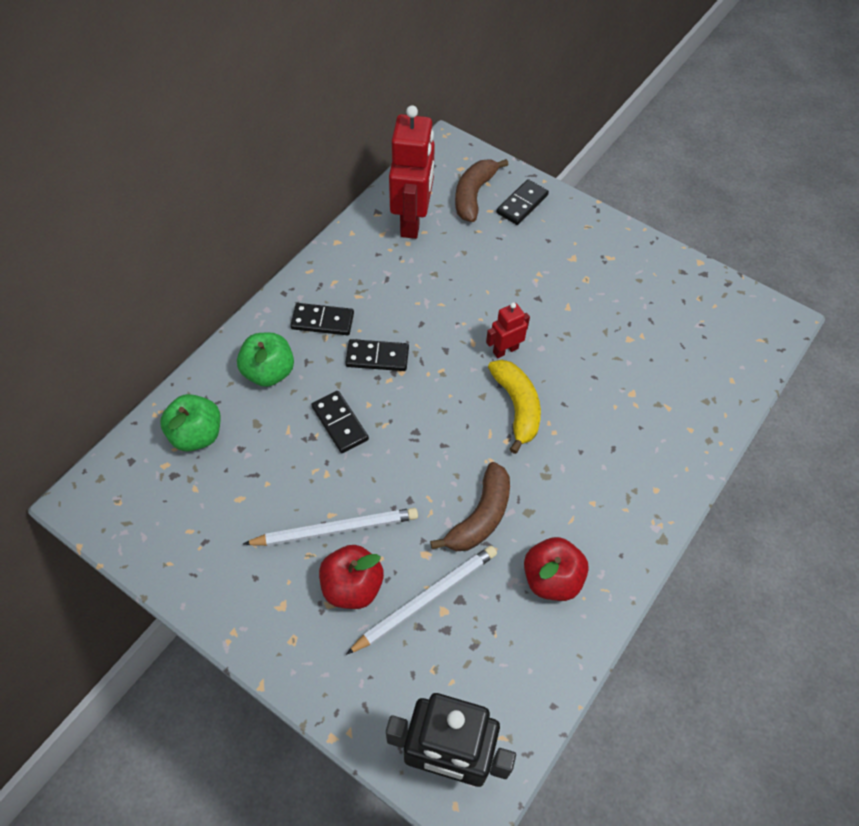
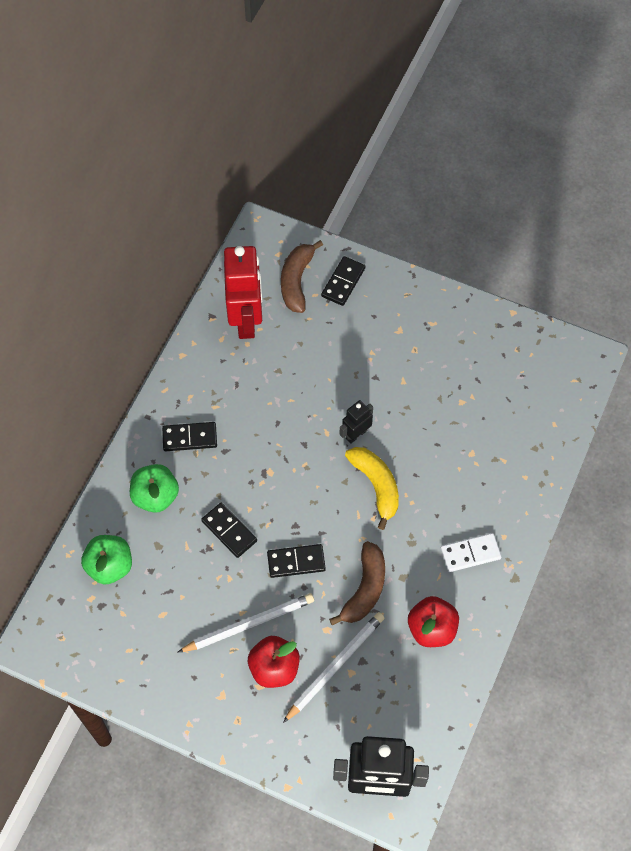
camera: 10 degrees left, 5 degrees up
(377, 357) = (246, 463): black domino -> black domino (296, 562)
(505, 350) = (356, 434): red robot -> black robot
(613, 501) = (470, 553): none -> white domino

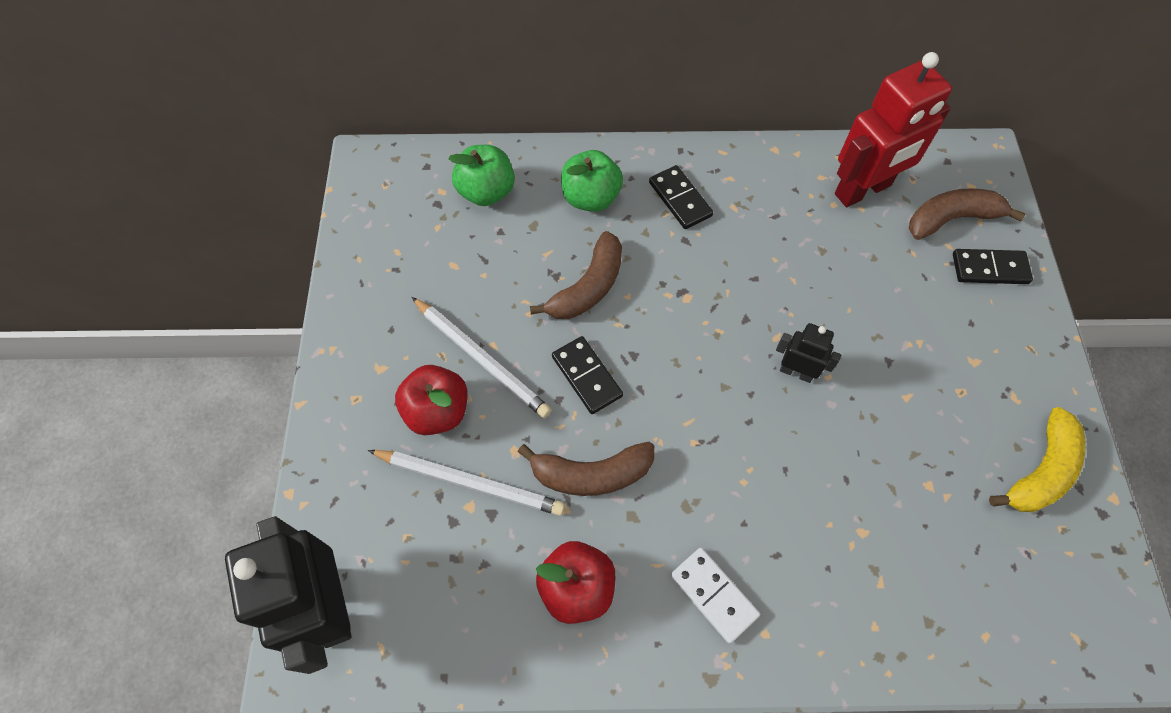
camera: 65 degrees right, 0 degrees up
(229, 531) = (588, 287): black domino -> brown banana
(376, 486) = (740, 427): yellow banana -> yellow banana (1040, 471)

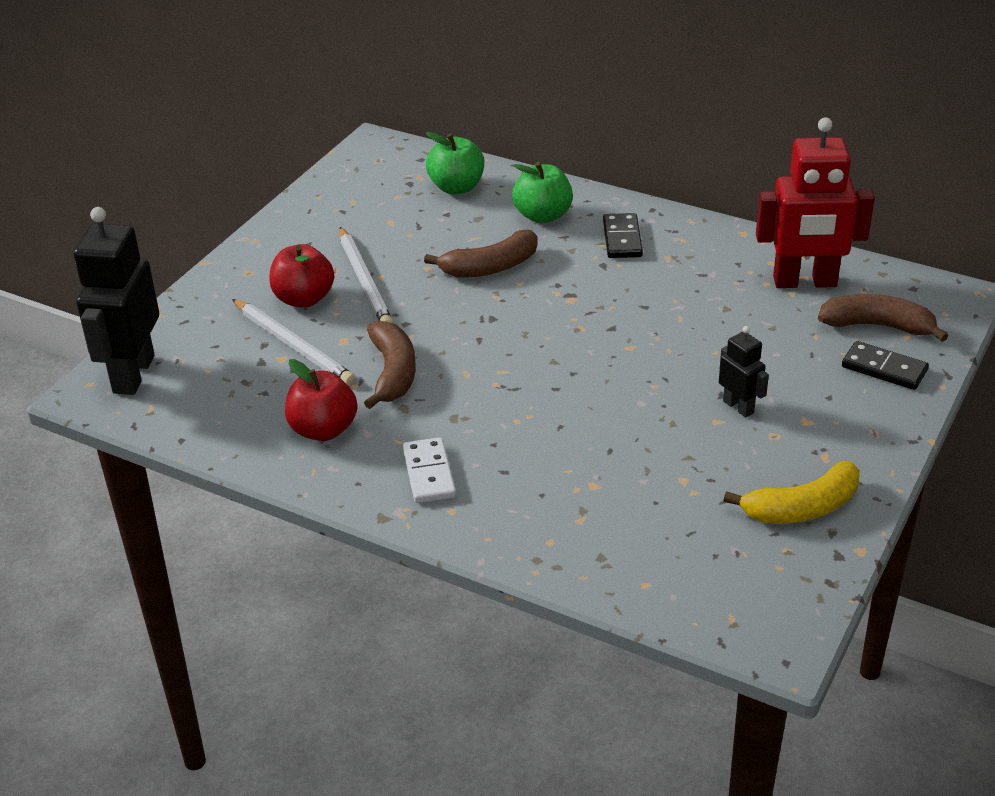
camera: 30 degrees right, 25 degrees down
(586, 376) = (440, 317): black domino -> none
(591, 474) = (393, 373): brown banana -> brown banana turned 120 degrees counterclockwise
(796, 372) = (627, 373): black robot -> black robot (738, 407)

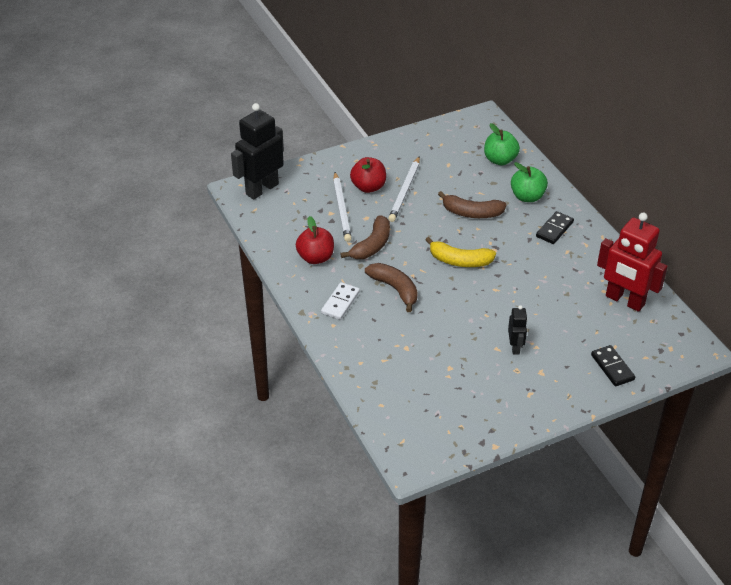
camera: 35 degrees right, 5 degrees up
(802, 508) = (490, 411): yellow banana -> yellow banana (459, 261)
(877, 326) = (636, 343): brown banana -> brown banana (395, 289)

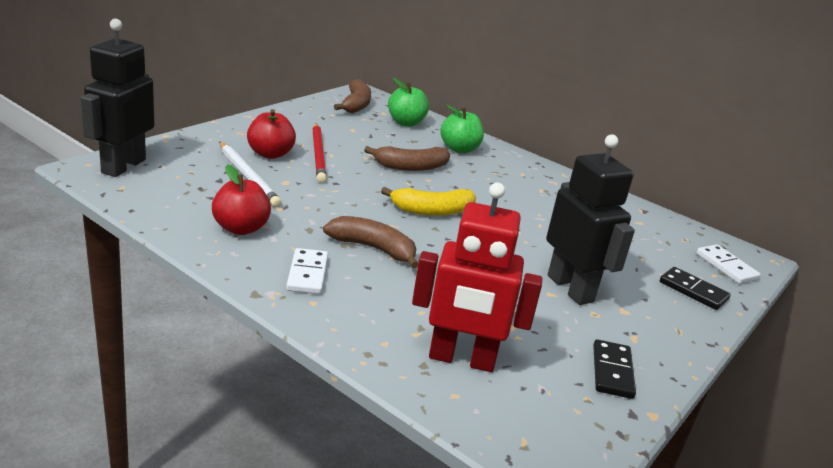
camera: 30 degrees left, 15 degrees down
(372, 245) = (311, 207): brown banana -> brown banana (356, 105)
(405, 191) = (318, 154): white pencil -> red pencil
(515, 347) = (570, 288): black robot -> black robot, size x2.02
(554, 229) = (511, 173): black domino -> black domino (612, 371)
(624, 300) = (640, 225): red robot -> red robot (461, 359)
(664, 352) = (726, 266): none -> white domino

